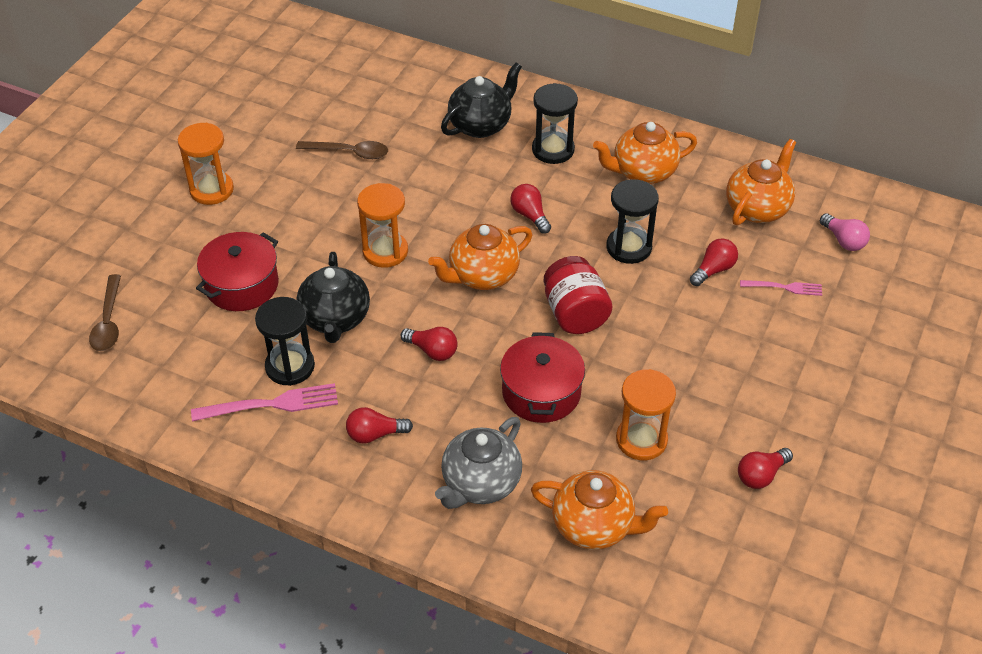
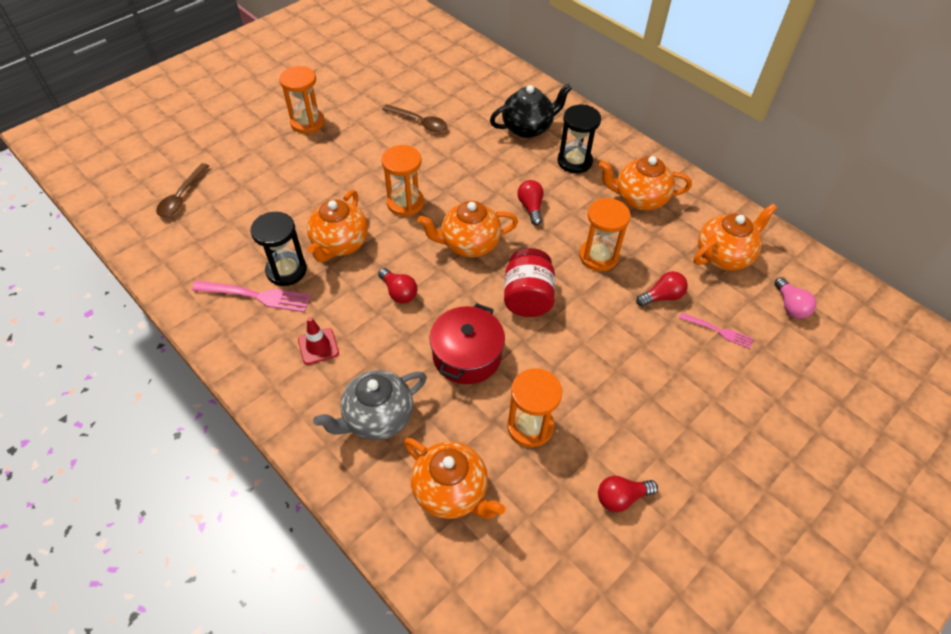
camera: 20 degrees right, 5 degrees up
(242, 285) = (288, 197): red pot -> none
(335, 319) = (340, 244): black teapot -> orange teapot
(375, 434) = (318, 346): red light bulb -> red traffic cone
(629, 247) = (598, 256): black hourglass -> orange hourglass

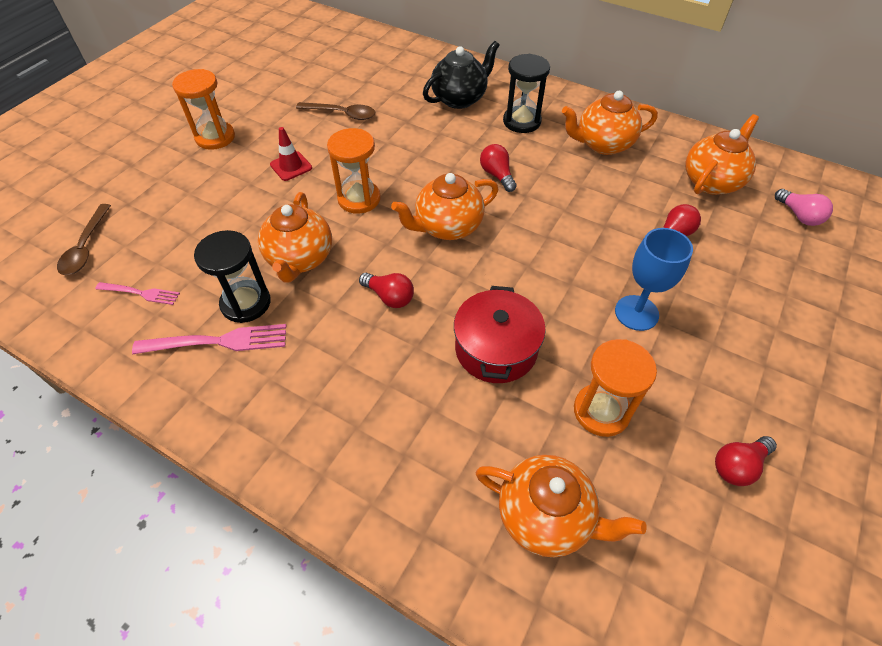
camera: 15 degrees left, 0 degrees up
(318, 346) = (316, 383): red traffic cone -> red traffic cone (291, 166)
(377, 418) = (421, 450): grey teapot -> none
(527, 298) = (535, 269): red jar -> none
(597, 355) = (636, 313): none -> blue goblet
(598, 256) = (589, 209): orange hourglass -> none
(718, 331) = (744, 257): pink fork -> pink fork (140, 293)

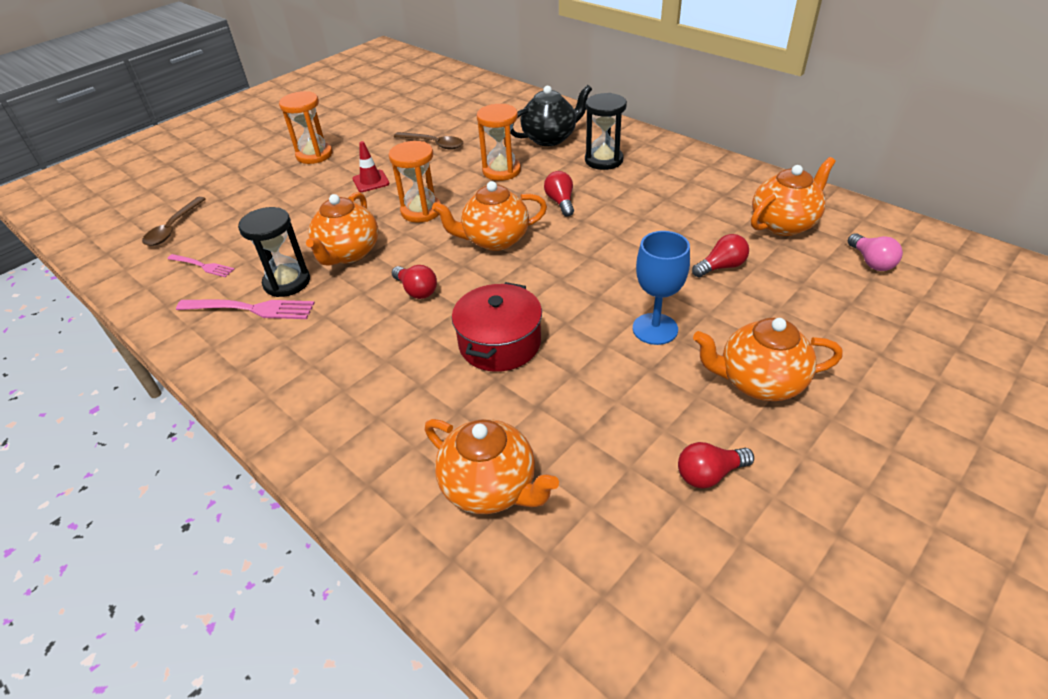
camera: 15 degrees right, 10 degrees down
(601, 411) = (583, 407): orange hourglass -> orange hourglass (501, 171)
(603, 144) = (679, 184): orange teapot -> orange teapot (759, 382)

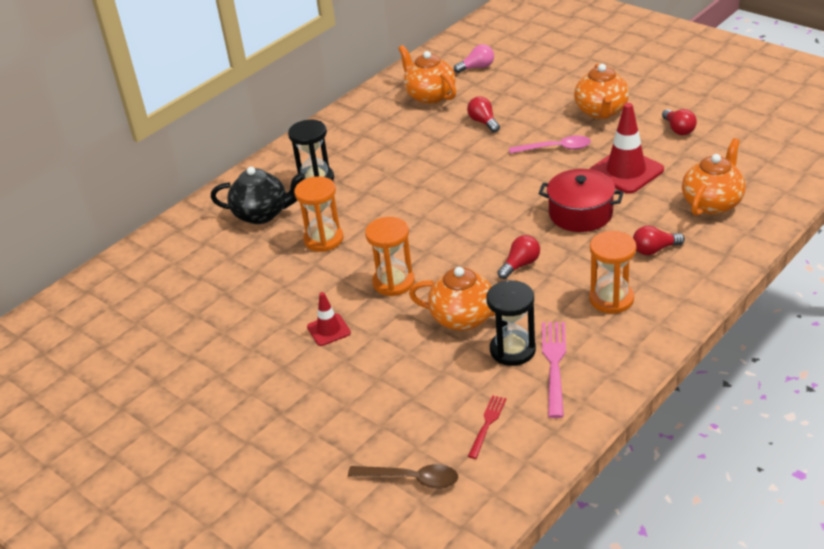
camera: 90 degrees left, 5 degrees down
(202, 266) = (487, 424): pink fork -> red fork
(314, 155) = (254, 393): orange hourglass -> orange hourglass (611, 299)
(434, 144) = (253, 295): brown spoon -> none
(494, 240) = (446, 231): orange teapot -> none
(550, 138) = (262, 214): black teapot -> black teapot turned 120 degrees clockwise
(560, 202) = (387, 199): red light bulb -> red light bulb (654, 250)
(590, 395) = (626, 171): none -> red traffic cone
(655, 329) = (556, 148): blue goblet -> pink spoon

